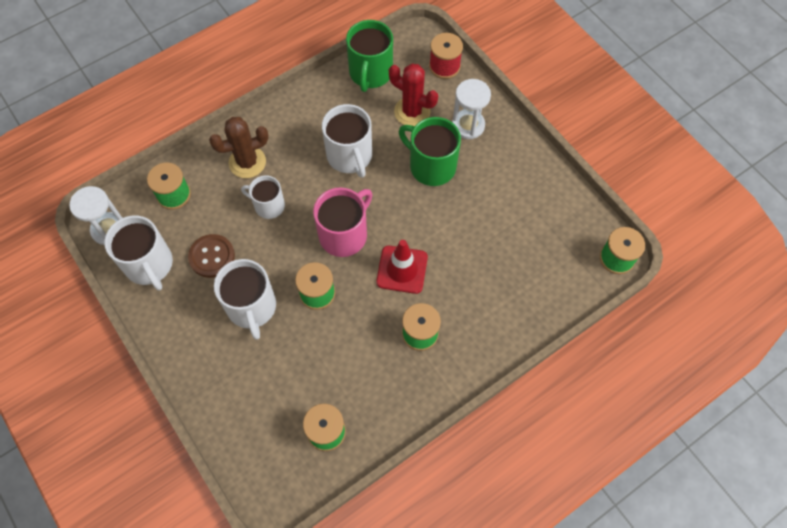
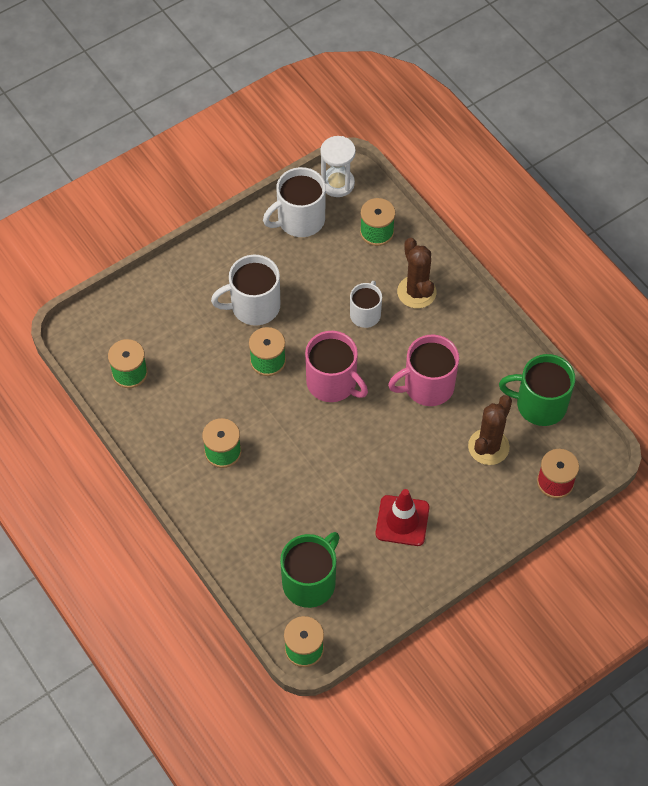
camera: 90 degrees right, 5 degrees down
(212, 256) = (308, 269): brown button -> none
(350, 156) = (427, 386): white mug -> pink mug
(402, 269) = (292, 436): red traffic cone -> red traffic cone (402, 521)
(412, 112) = (488, 447): red cactus -> brown cactus
(431, 166) = (417, 465): green mug -> green mug (310, 582)
(468, 125) = (472, 504): white hourglass -> none

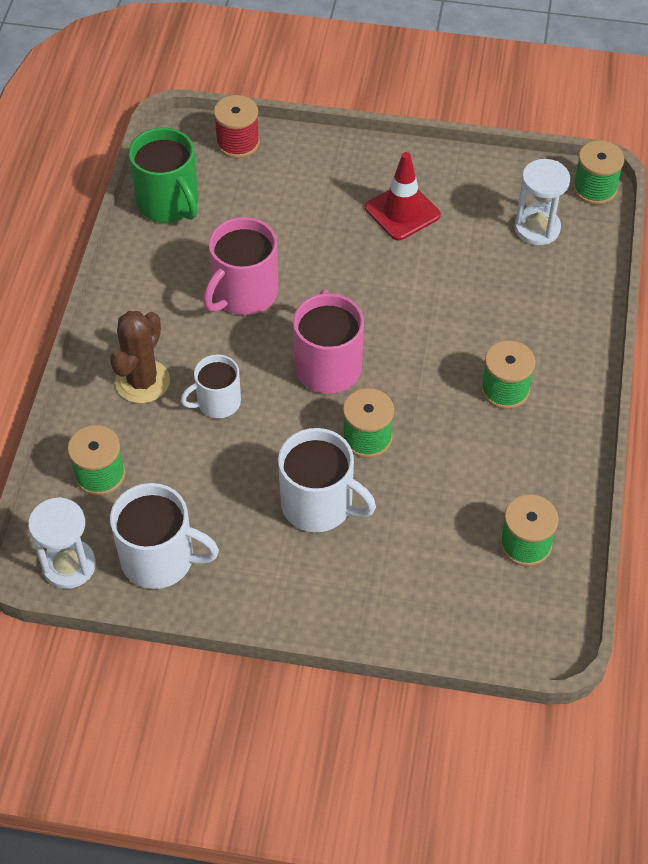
camera: 135 degrees left, 5 degrees down
(310, 582) = (537, 228): green mug -> white hourglass
(427, 386) = (244, 293): pink mug -> pink mug turned 105 degrees clockwise
(488, 447) = (256, 207): brown cactus -> none

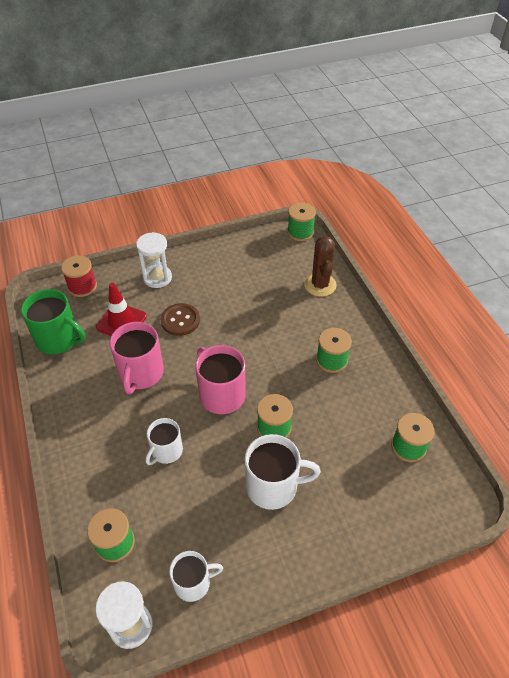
camera: 30 degrees left, 5 degrees down
(142, 381) = (107, 462): brown cactus -> brown cactus (320, 285)
(159, 559) = (193, 583): white mug -> white mug, size x0.64
(337, 245) = (180, 320): none -> brown button
(402, 211) = (206, 286): red traffic cone -> red traffic cone (121, 322)
(537, 228) = (285, 264): white hourglass -> white hourglass (157, 278)

